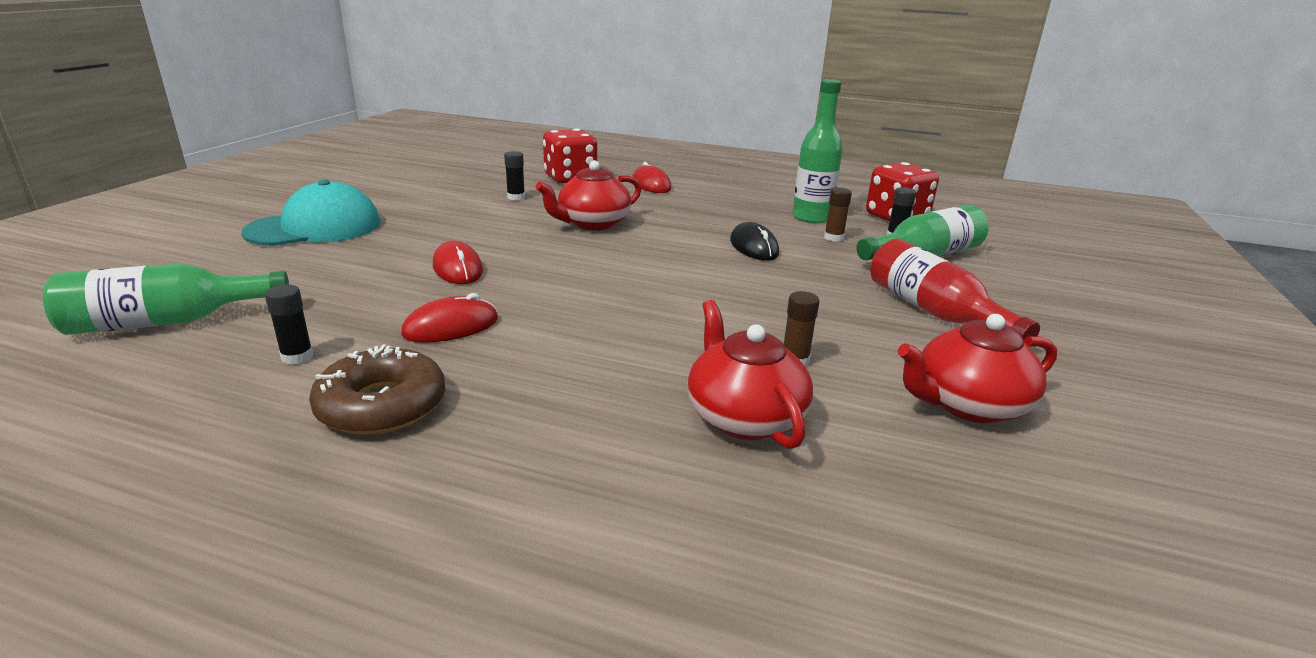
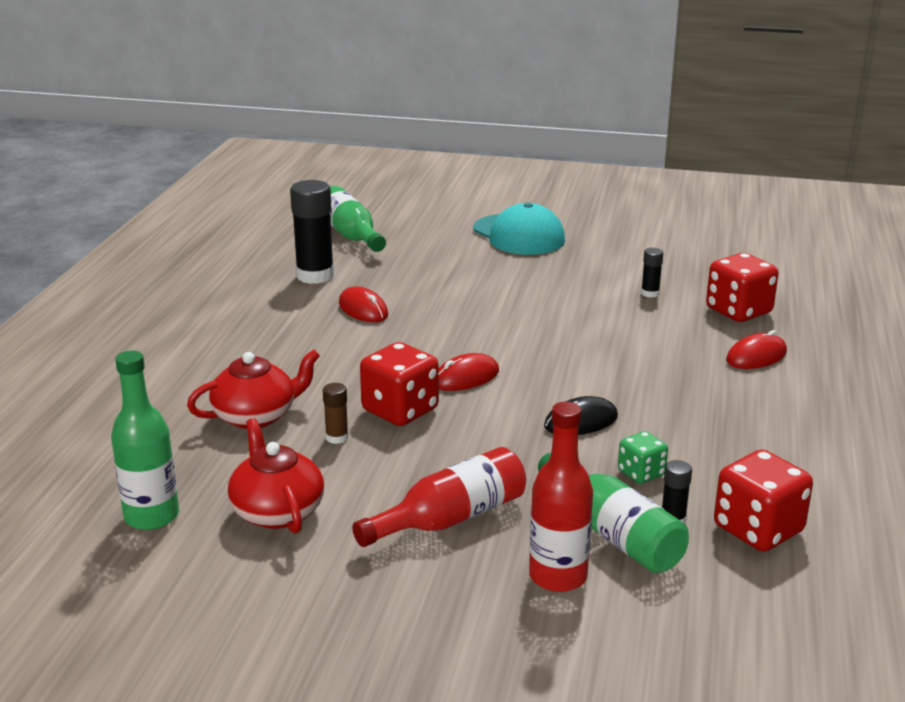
camera: 85 degrees right, 0 degrees up
(297, 357) = (315, 276): black glue stick -> black glue stick, size x2.12
(382, 405) = (264, 307): brown donut -> none
(458, 268) = (461, 296): red mouse -> red mouse (465, 377)
(592, 223) = (598, 336): red teapot -> none
(730, 321) = (400, 410): none -> red dice
(811, 217) = (708, 461): green bottle -> green bottle (152, 516)
(833, 238) = (641, 473): brown glue stick -> green dice
(994, 279) = (558, 576): none -> red bottle

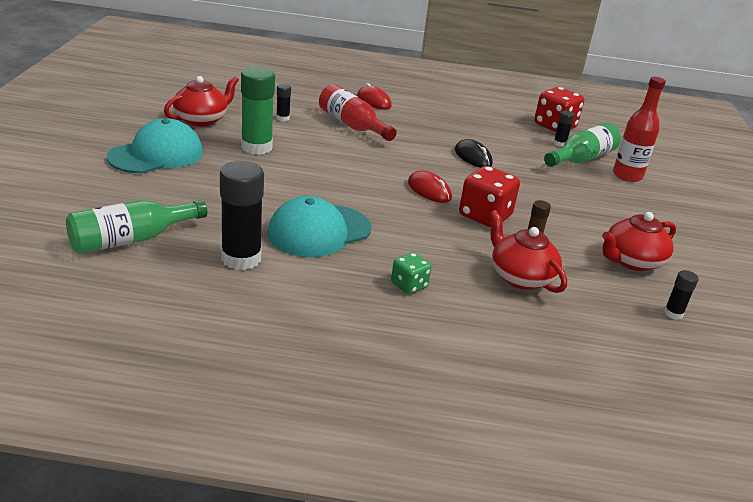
camera: 100 degrees left, 5 degrees up
(152, 516) = (673, 313): green bottle -> black glue stick
(363, 309) = (319, 231): red mouse -> turquoise cap
(450, 519) = (599, 202): red bottle -> red bottle (352, 125)
(555, 279) = (256, 147): none -> green glue stick
(619, 251) = (202, 119): none -> red teapot
(641, 473) = (520, 146): green dice -> green dice (409, 285)
(738, 311) = (310, 97): red dice -> none

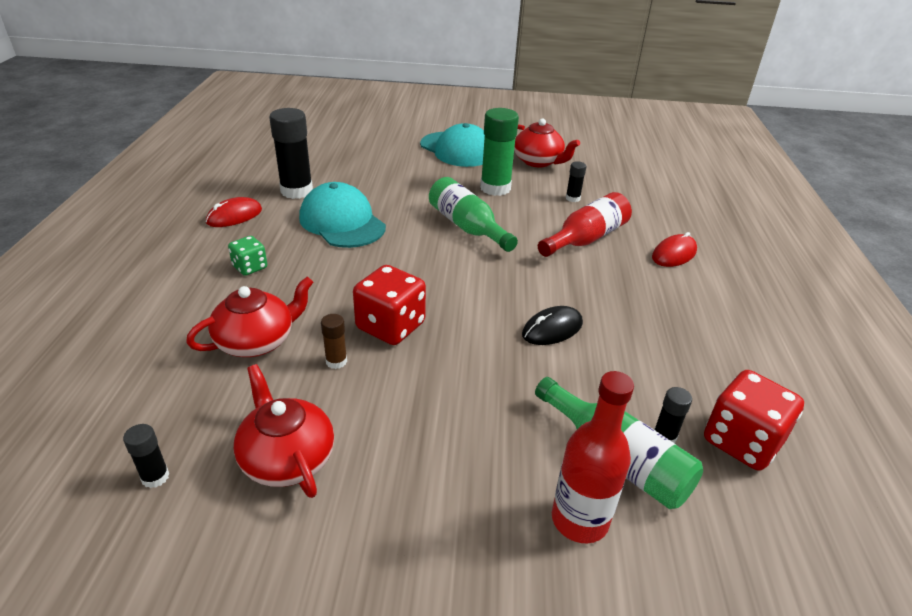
camera: 90 degrees right, 5 degrees up
(131, 239) = (322, 152): green bottle -> green bottle (467, 227)
(429, 190) = (442, 287): red mouse -> red mouse (234, 216)

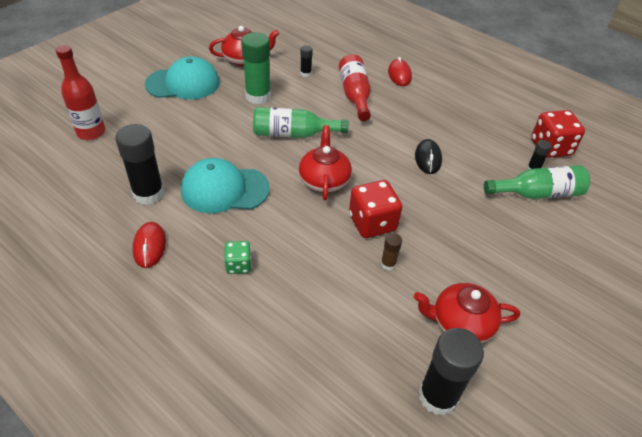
camera: 55 degrees left, 10 degrees up
(155, 477) = (438, 396): black glue stick -> black glue stick, size x2.12
(257, 341) = (336, 295): red teapot -> red teapot (324, 180)
(579, 520) = (567, 228): red bottle -> red bottle (91, 132)

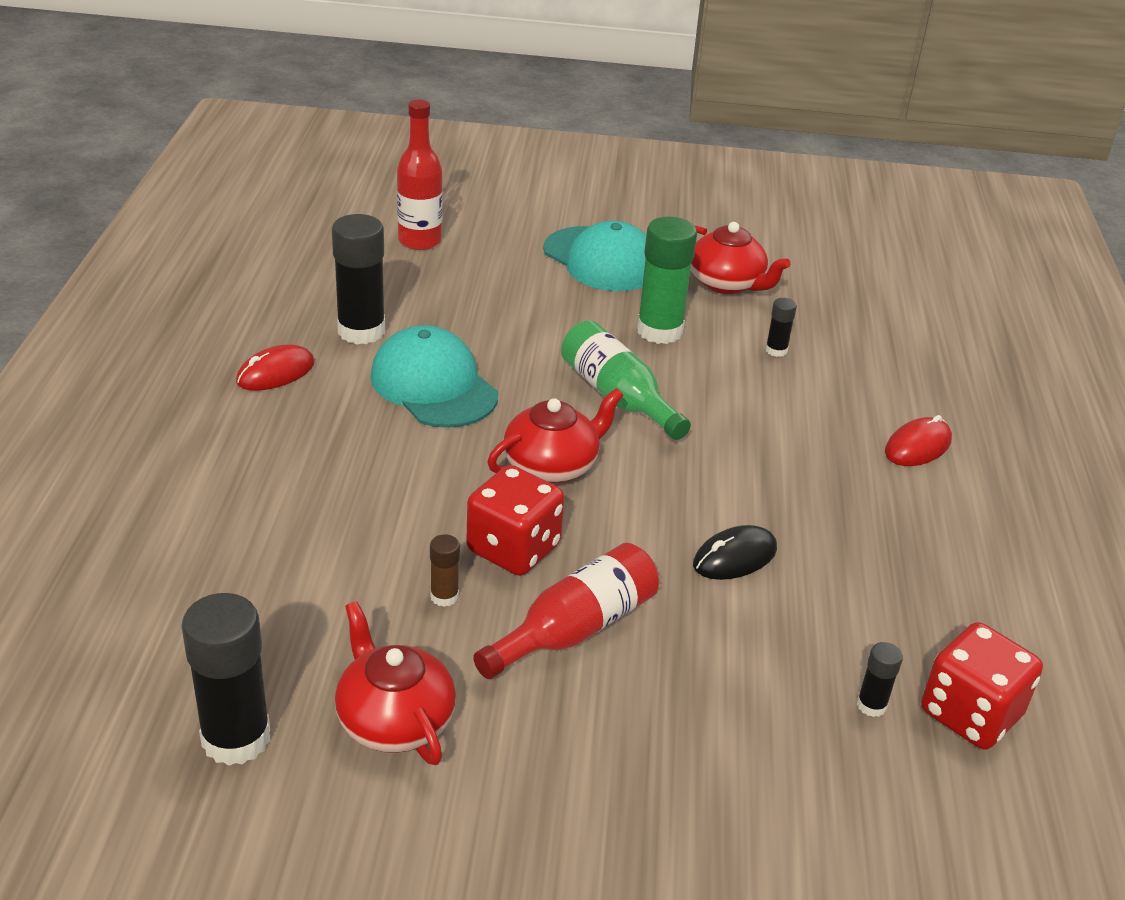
camera: 55 degrees right, 10 degrees down
(238, 265) = (310, 456): green dice -> none
(355, 95) = (791, 419): red bottle -> red bottle (575, 629)
(537, 193) = (807, 731): green bottle -> none

